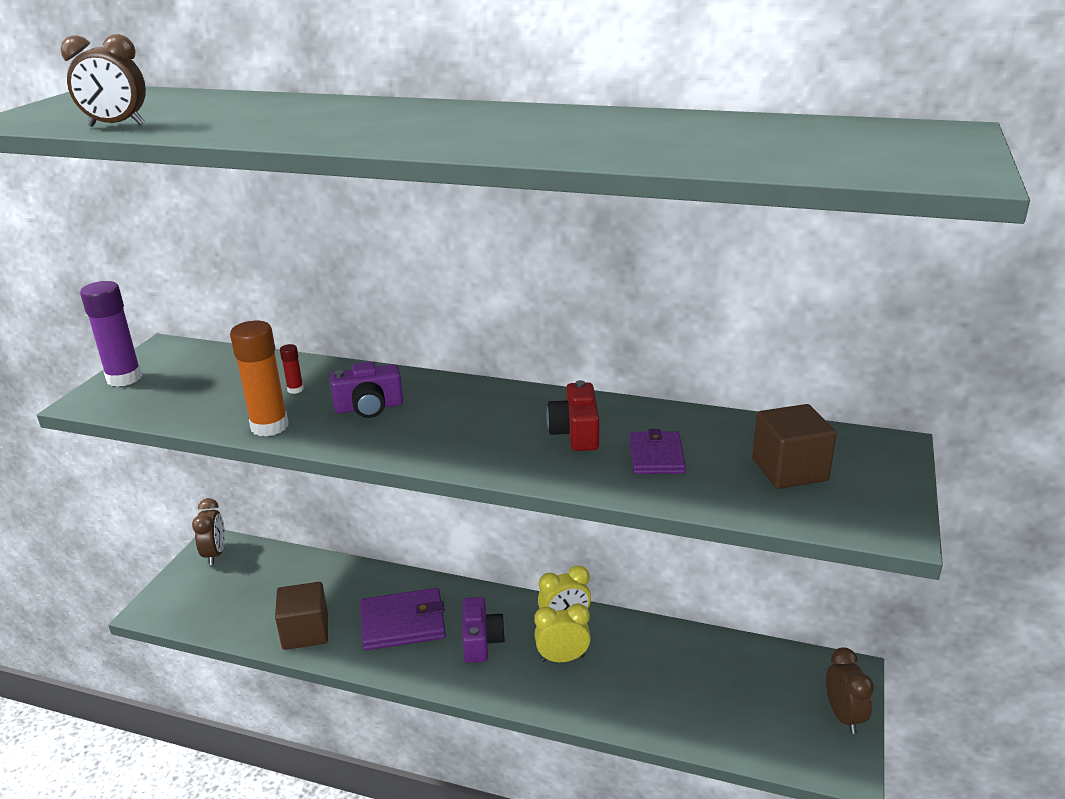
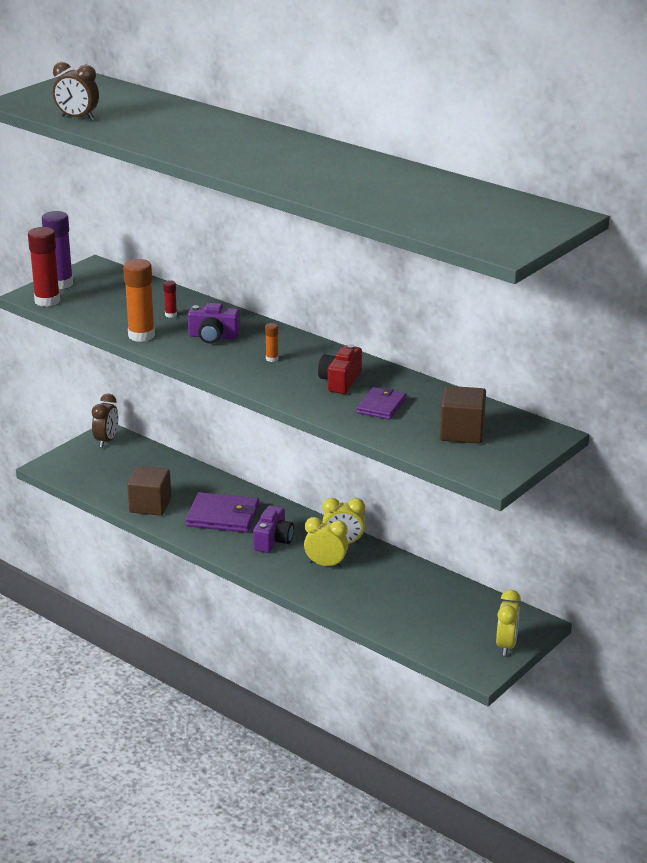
camera: 20 degrees right, 0 degrees up
(113, 405) = (47, 301): none -> red glue stick
(466, 421) = (272, 359): none -> orange glue stick
(843, 716) = (506, 645): brown clock -> yellow clock

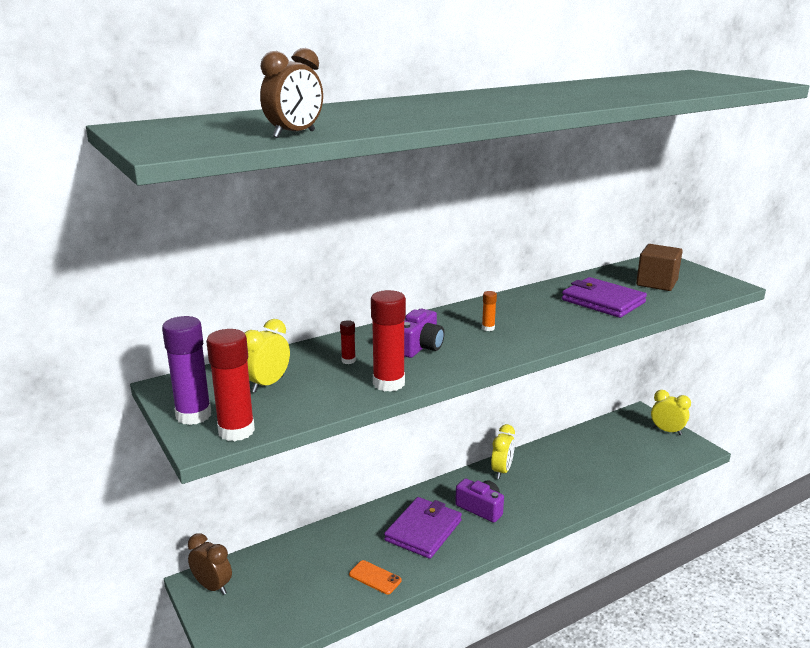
camera: 70 degrees left, 5 degrees down
(141, 335) = (389, 383): orange glue stick -> red glue stick
(150, 505) = (375, 577): brown cube -> orange phone
(326, 564) = (532, 487): yellow clock -> yellow clock (267, 384)
(340, 381) = (549, 308): red camera -> none
(381, 406) = (603, 301): purple wallet -> purple wallet, size x1.60

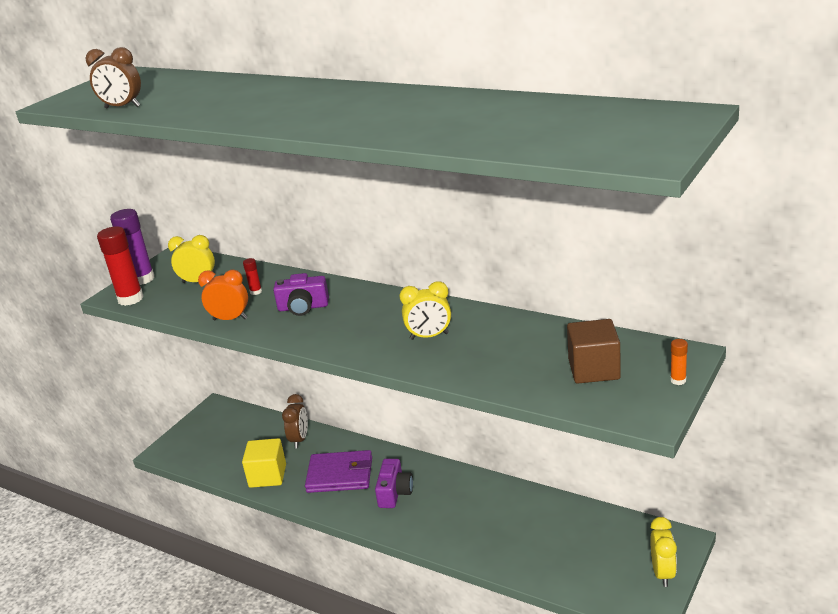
camera: 65 degrees right, 5 degrees up
(212, 586) = (215, 414): brown clock -> brown clock (299, 440)
(375, 577) = (267, 476): orange phone -> yellow cube
(389, 383) = (230, 319): red glue stick -> orange clock
(488, 328) = (368, 321): orange glue stick -> orange glue stick (678, 380)
(501, 471) = (463, 483): yellow clock -> yellow clock (429, 336)
(603, 301) = (497, 354): purple wallet -> none

